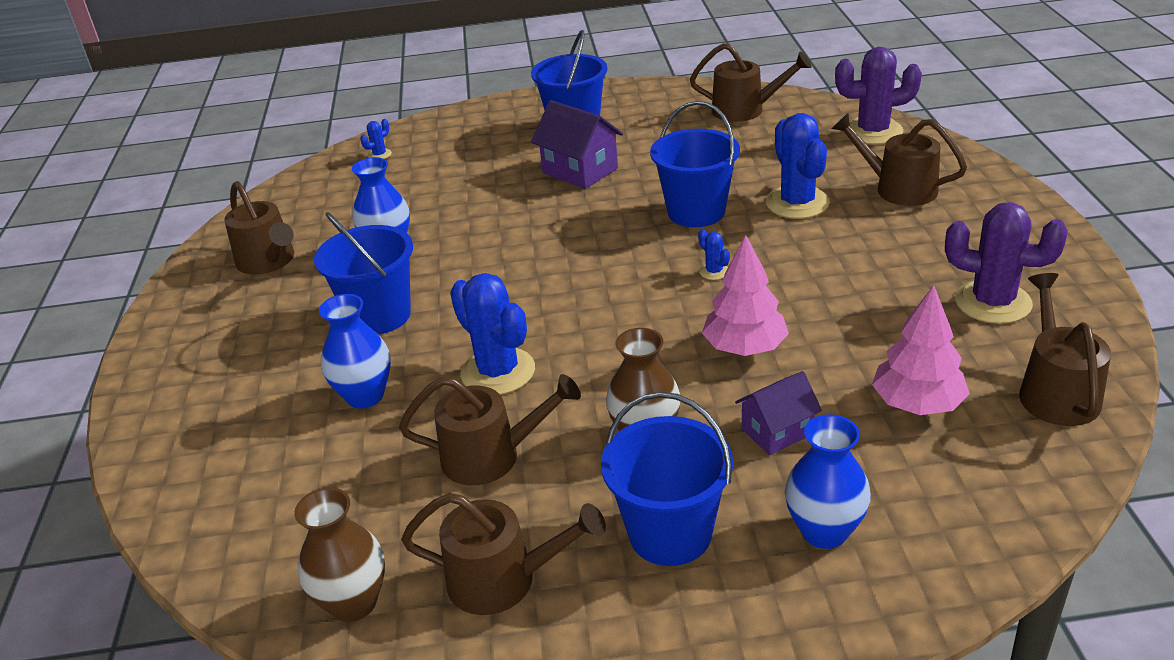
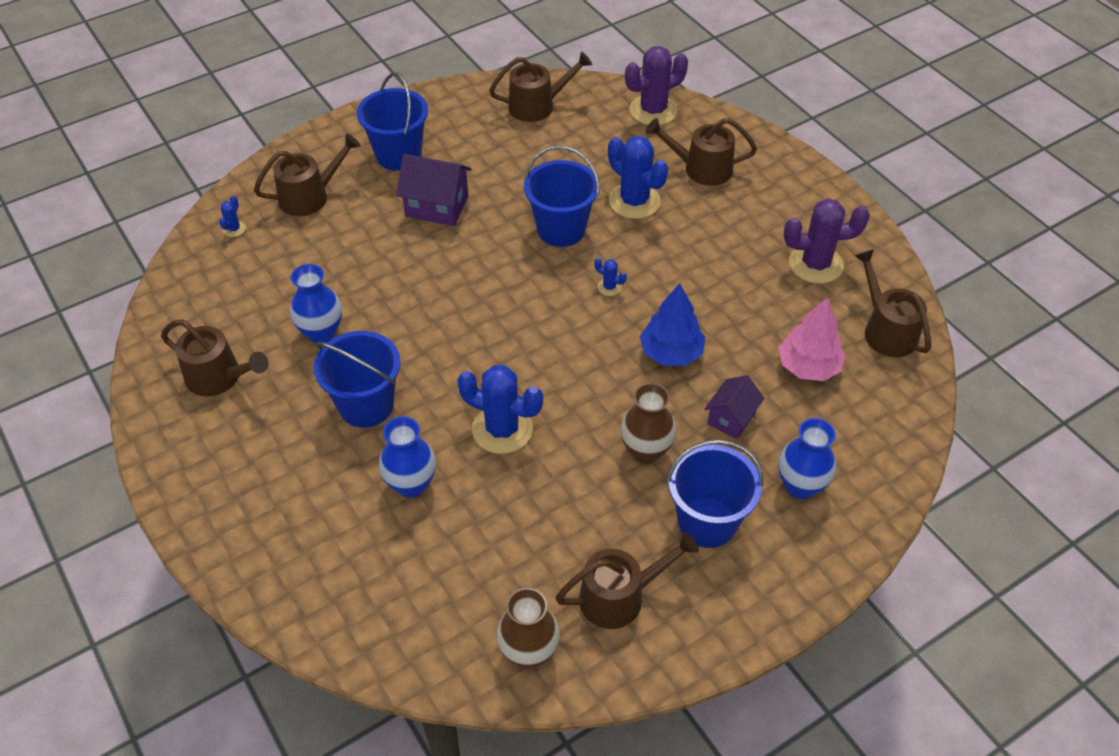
camera: 30 degrees left, 15 degrees up
(491, 456) = (546, 504): brown watering can -> brown watering can (310, 196)
(744, 348) = (671, 353): pink tree -> blue tree

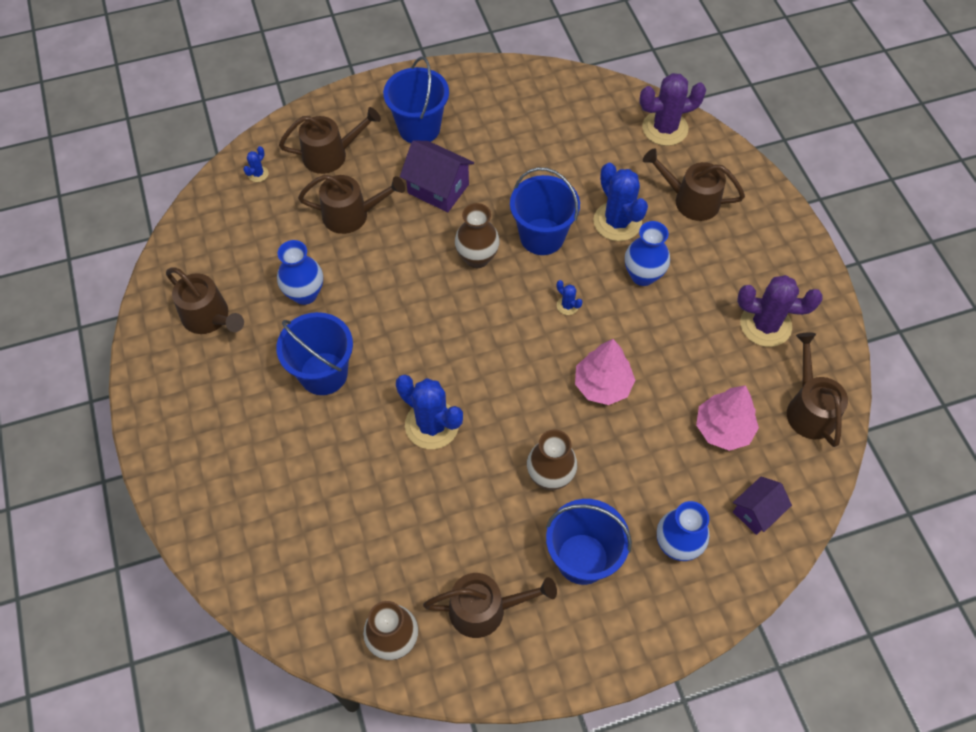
camera: 15 degrees right, 10 degrees up
(411, 484) = (340, 458): blue vase -> blue vase (643, 275)
(499, 262) = (477, 258): none -> brown vase
(537, 106) = (558, 101): brown watering can -> brown watering can (351, 215)
(671, 353) = (602, 385): blue tree -> pink tree
(731, 418) = (636, 463): purple house -> purple house (756, 512)

